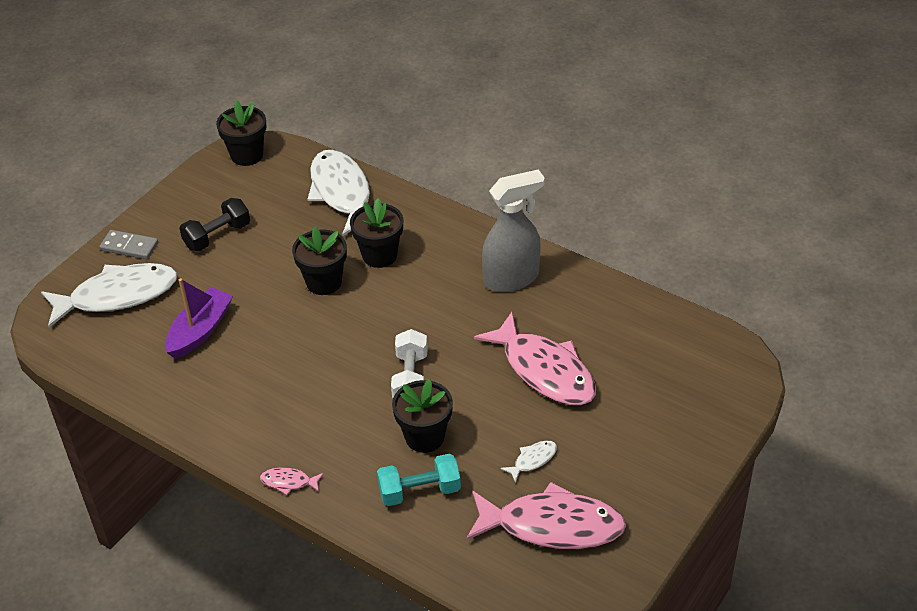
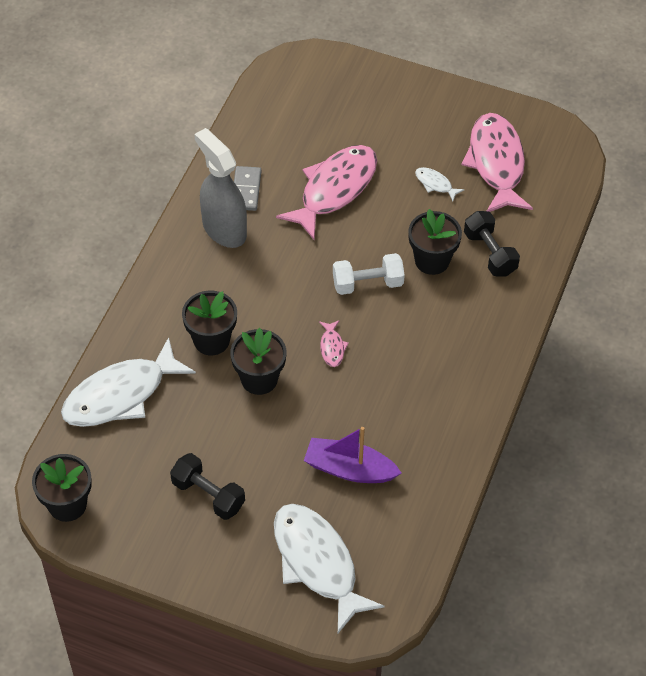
camera: 105 degrees left, 10 degrees up
(129, 247) = (240, 577): grey domino -> grey domino (246, 190)
(289, 482) = (509, 347): pink fish -> pink fish (332, 347)
(419, 491) = (490, 253): turquoise dumbbell -> black dumbbell

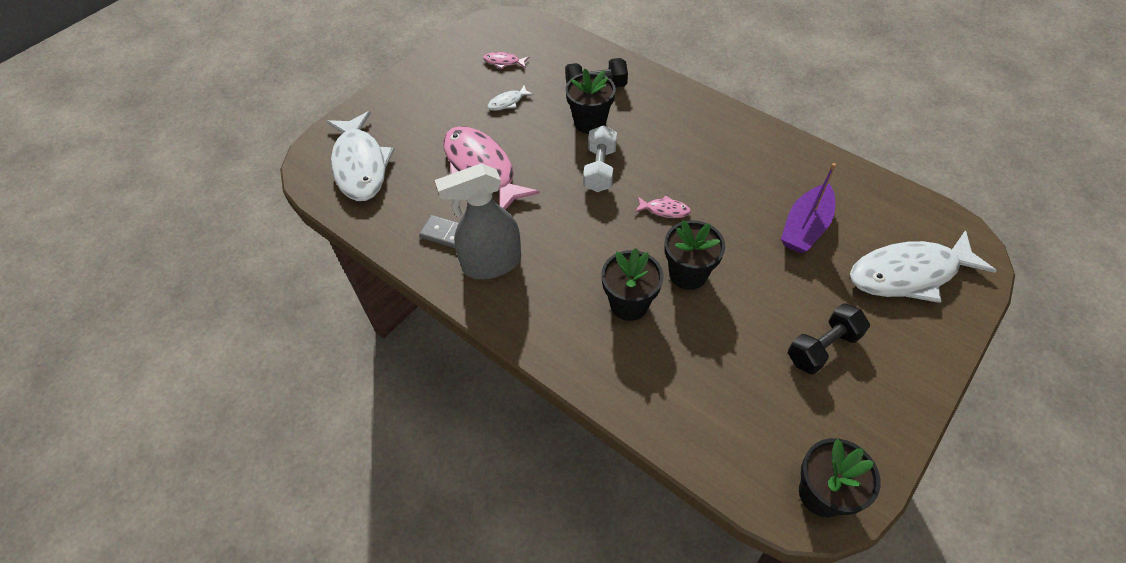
camera: 70 degrees left, 0 degrees up
(121, 395) = (679, 405): white fish -> white fish (360, 165)
(496, 163) = (504, 62): pink fish -> pink fish, size x0.42

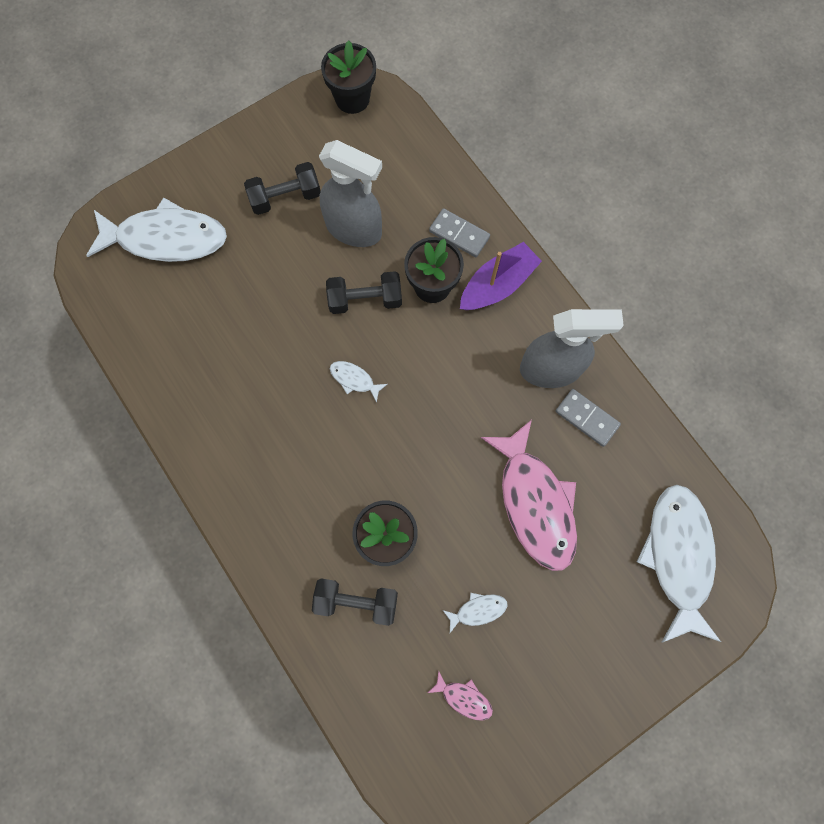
camera: 165 degrees left, 20 degrees up
(600, 169) = (401, 457): white dumbbell -> none
(622, 362) = (459, 234): none -> grey domino
(664, 210) = (354, 379): pink fish -> white fish
(688, 274) = (365, 299): black flower pot -> black dumbbell
(733, 335) = (354, 229): none -> grey spray bottle
(805, 227) = (226, 315): purple boat -> purple boat (497, 285)

